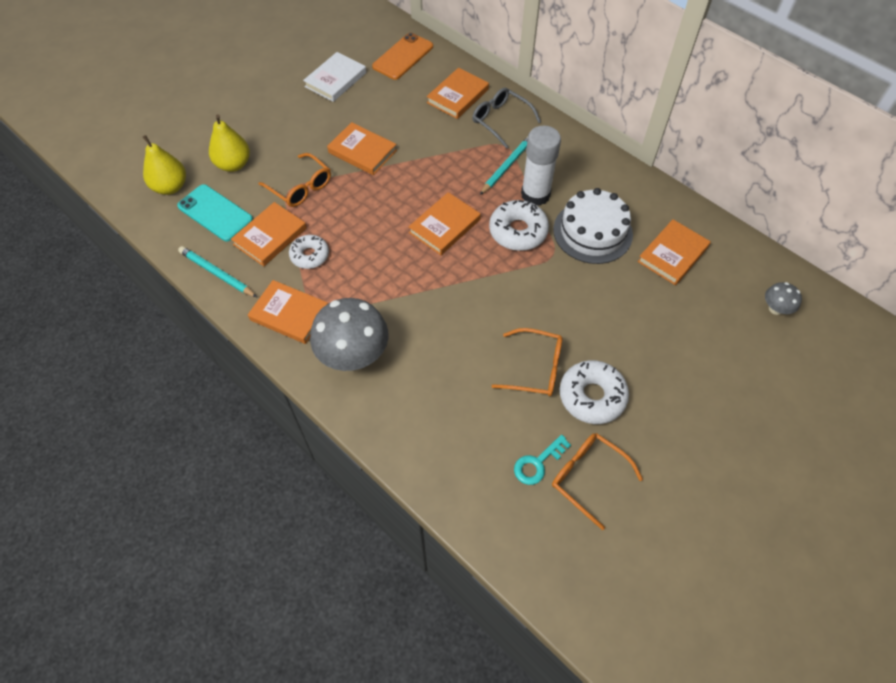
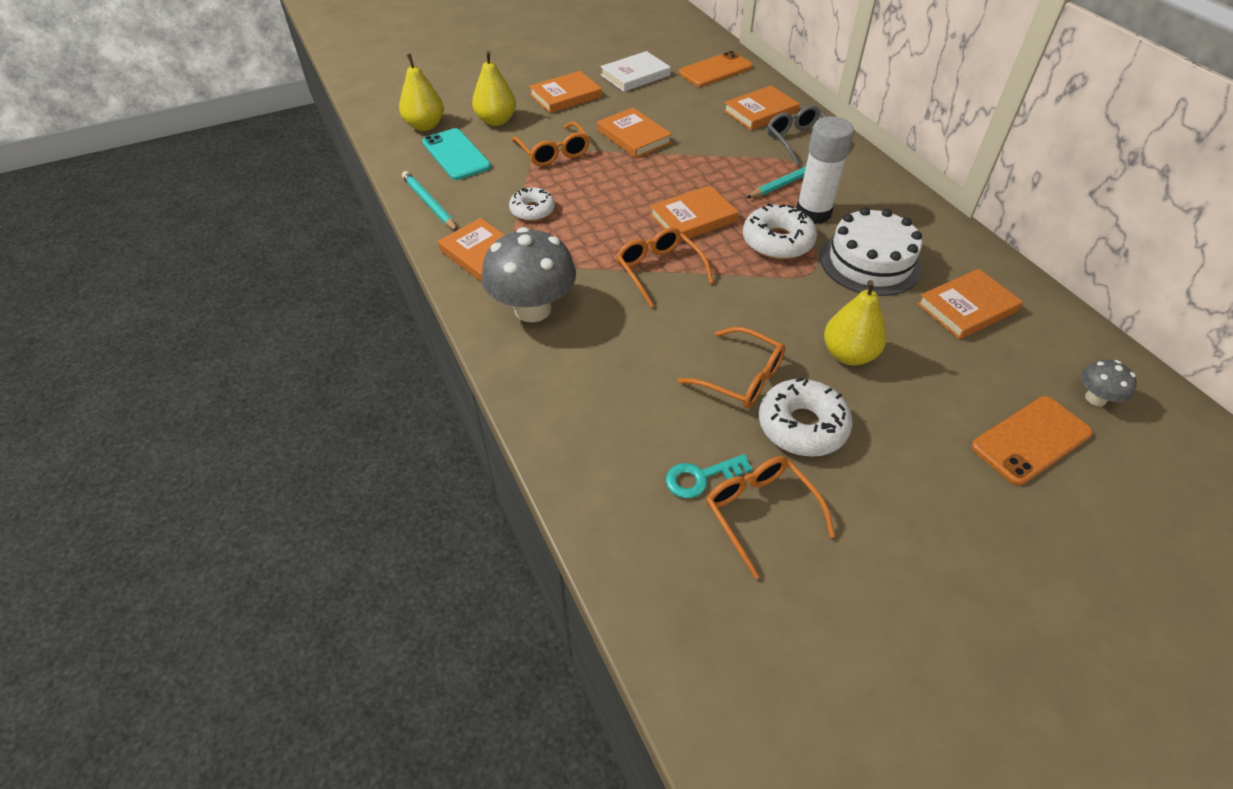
camera: 20 degrees right, 10 degrees down
(270, 236) = (500, 185): orange book -> orange book (565, 96)
(438, 287) = (659, 270): none -> orange glasses
(604, 323) = (848, 354): none -> yellow pear
(744, 357) = (1031, 440): none -> orange phone

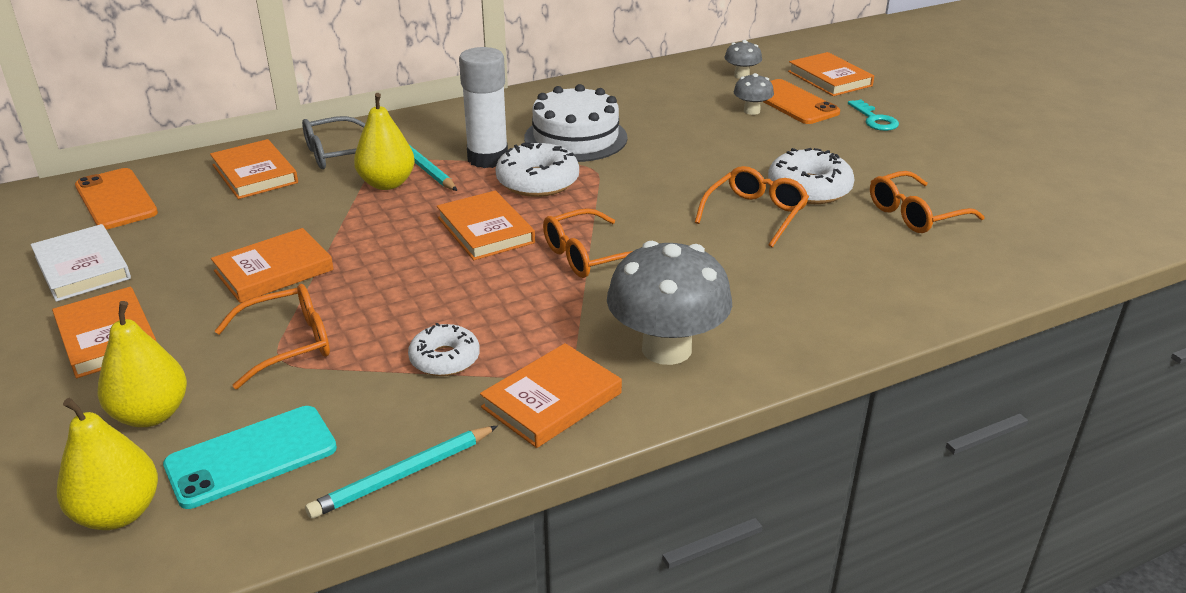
camera: 90 degrees left, 15 degrees down
(701, 477) = (889, 240): turquoise key -> turquoise key (874, 119)
(848, 354) = (712, 160): yellow pear -> yellow pear (387, 183)
(967, 307) = (641, 104): orange book -> orange book (829, 79)
(988, 398) = (751, 111): none -> grey mushroom

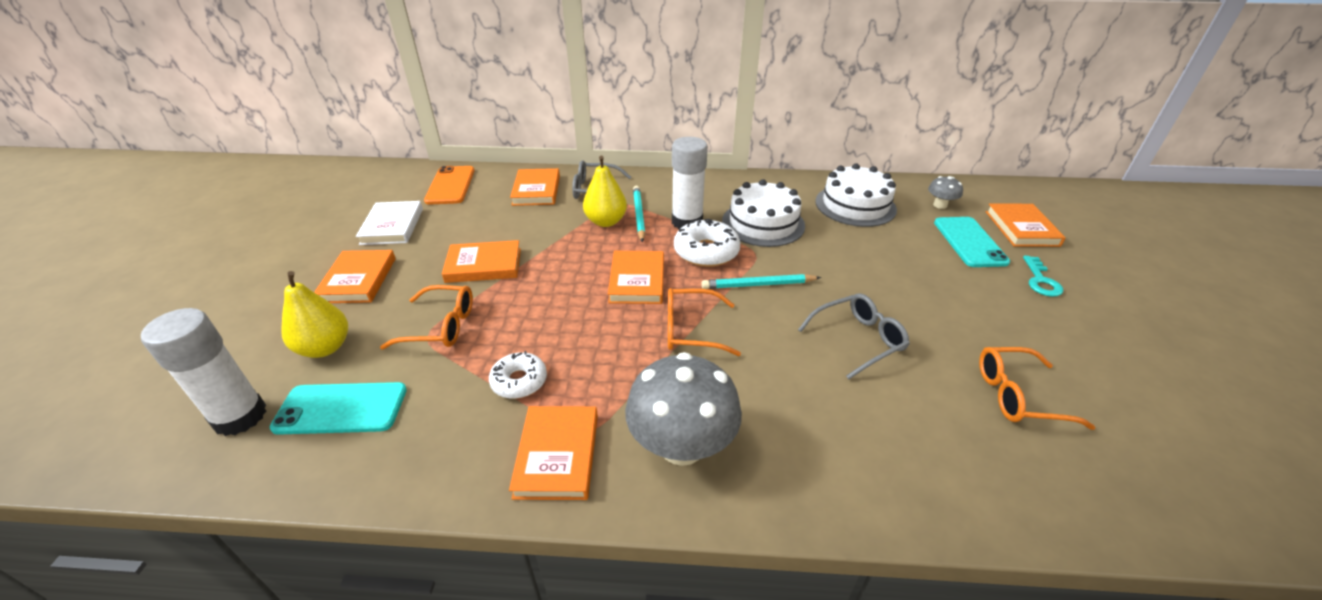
camera: 30 degrees right, 5 degrees up
(118, 513) = (240, 417): yellow pear -> white glue stick
(403, 475) = (406, 473): turquoise pencil -> turquoise pencil (758, 285)
(552, 400) = (557, 455): orange book -> orange book turned 75 degrees counterclockwise
(658, 96) = (855, 205): none -> white cake
(751, 111) = (926, 240): grey mushroom -> none
(755, 214) = (857, 340): orange glasses -> grey glasses
(792, 102) = (969, 242): orange phone -> turquoise phone
(809, 188) = (926, 331): white donut -> none

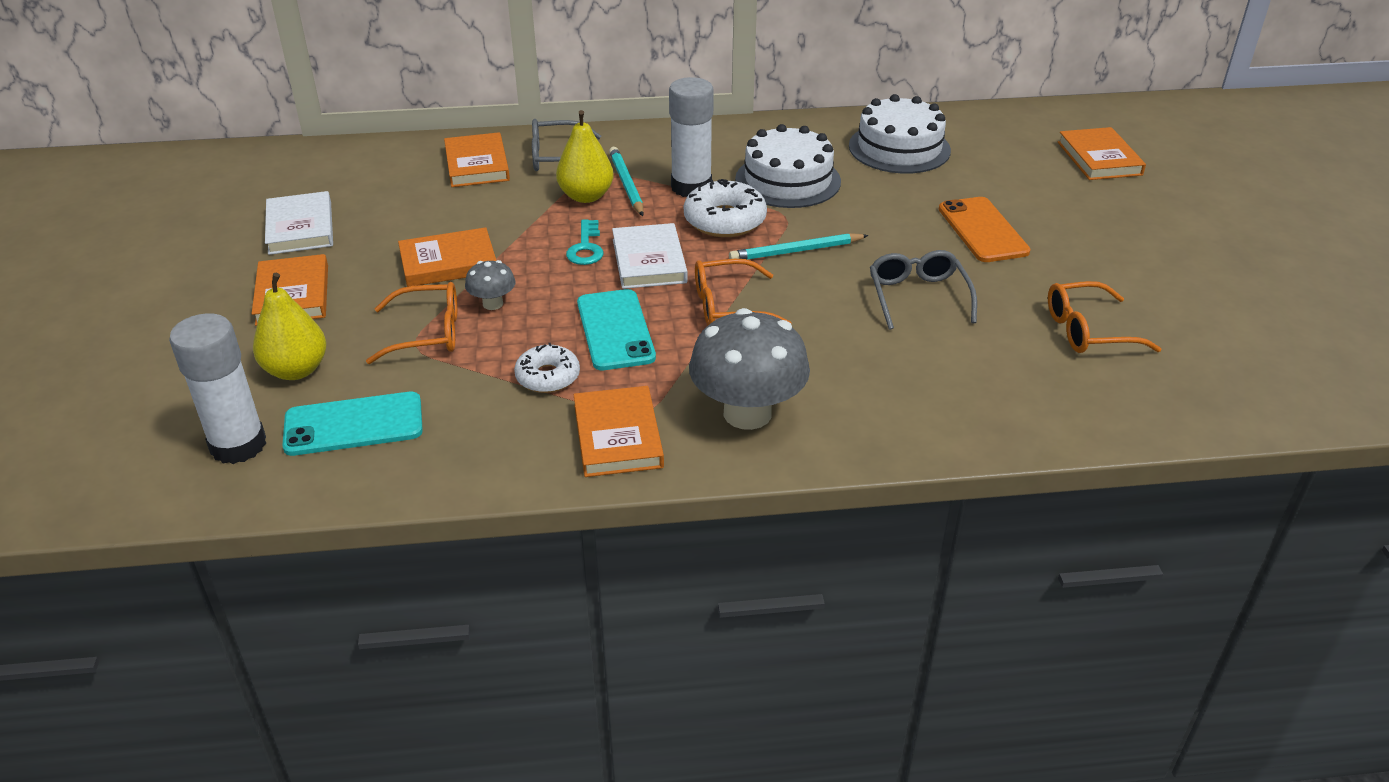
camera: 10 degrees left, 0 degrees up
(450, 185) = (353, 168): orange phone -> orange phone (982, 230)
(637, 280) = (649, 261): orange book -> white book
(857, 340) = (918, 297): grey glasses -> grey glasses turned 60 degrees counterclockwise
(940, 205) = (1003, 139): grey mushroom -> grey mushroom (493, 304)
(969, 242) = (1038, 180): turquoise phone -> turquoise phone (615, 330)
(1040, 280) = (1118, 215): turquoise key -> turquoise key (586, 248)

